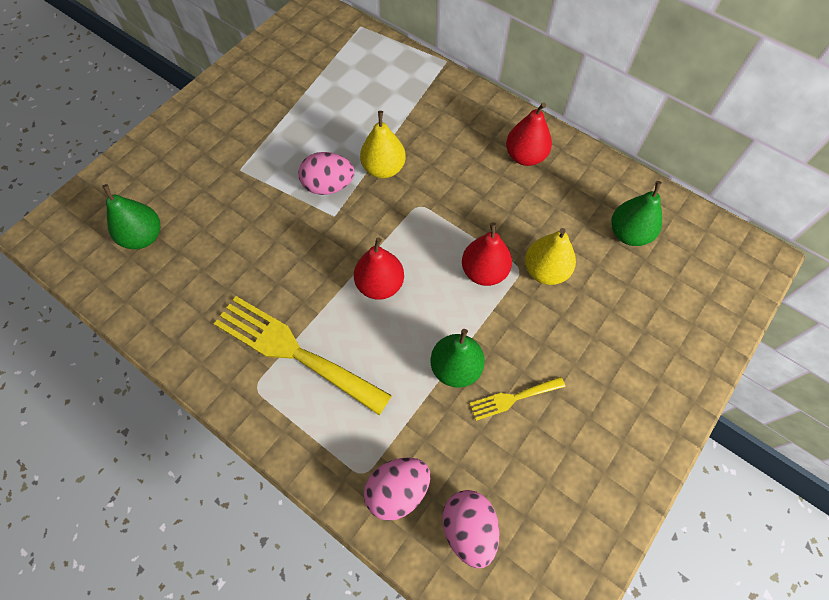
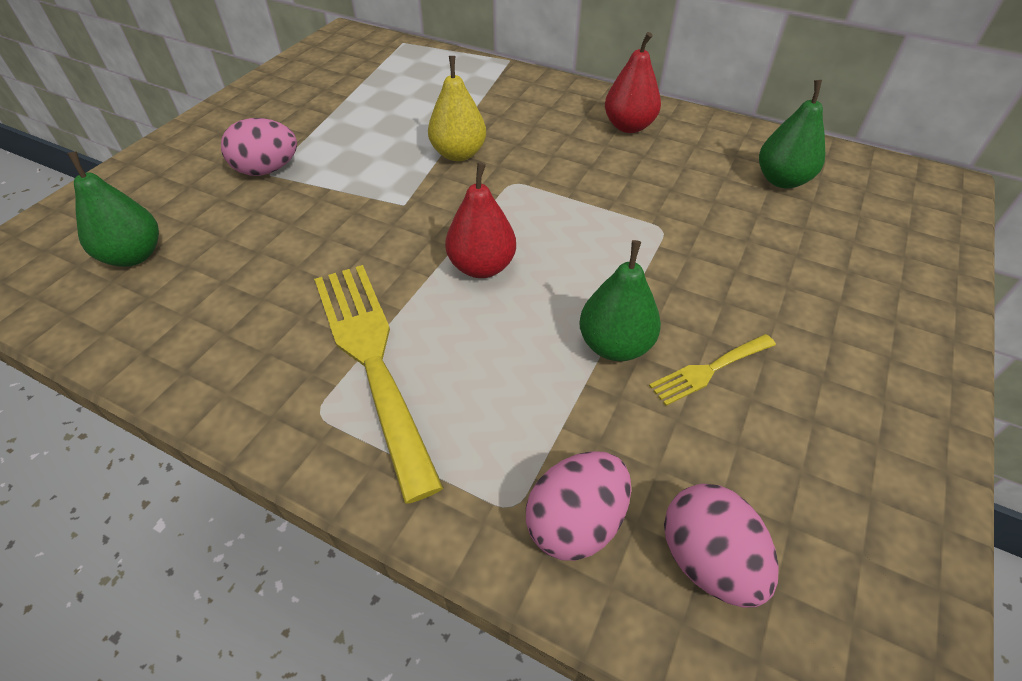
camera: 10 degrees left, 15 degrees down
(293, 351) = (371, 358): yellow fork -> yellow fork turned 45 degrees clockwise
(328, 186) = (391, 177): pink egg -> pink egg (267, 170)
(484, 271) = (618, 236): red pear -> none
(545, 271) = (696, 226): yellow pear -> none

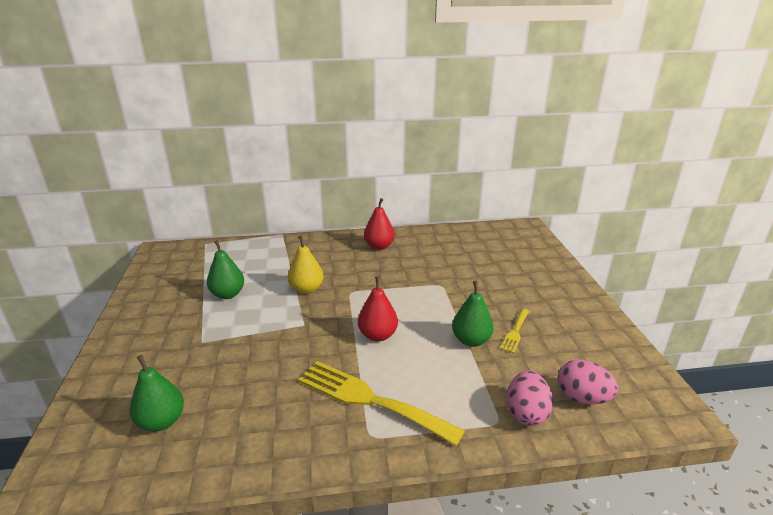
camera: 35 degrees left, 20 degrees down
(267, 170) = (198, 340): pink egg -> none
(782, 180) = (467, 246): green pear -> green pear (228, 294)

